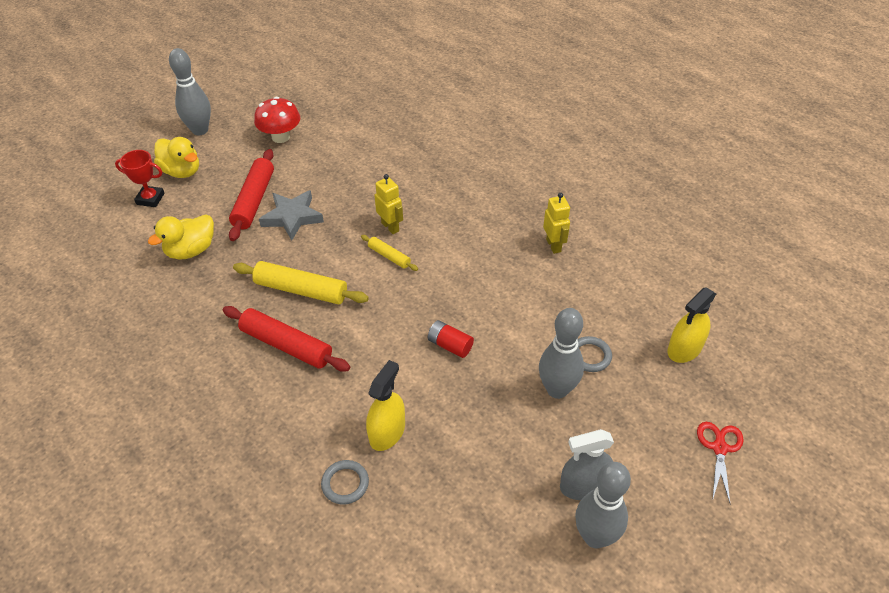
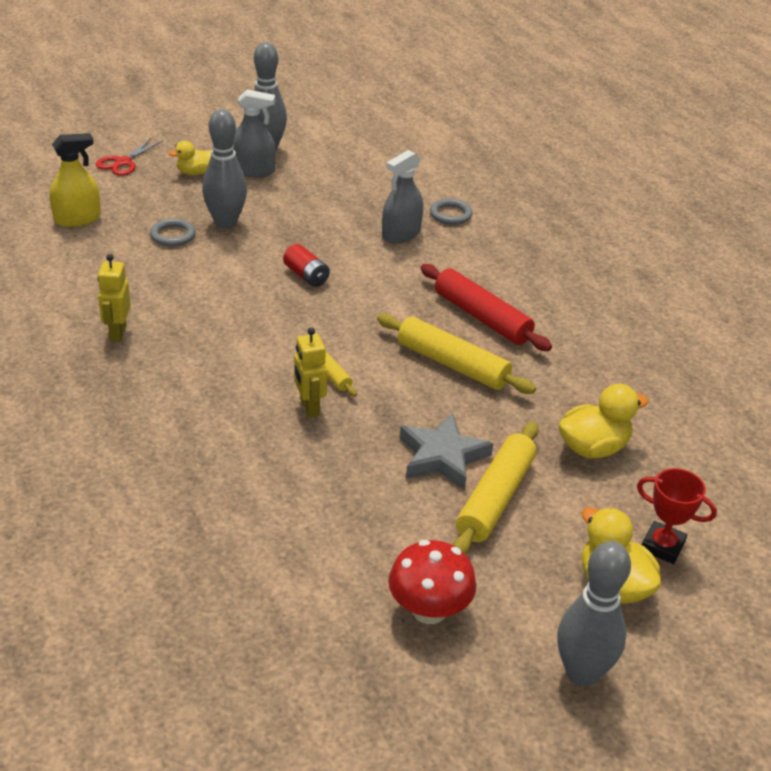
camera: 165 degrees left, 10 degrees down
(254, 200) = (495, 498): red rolling pin -> yellow rolling pin
(387, 432) = (401, 234): yellow spray bottle -> grey spray bottle
(638, 458) = (195, 172): none -> yellow duck

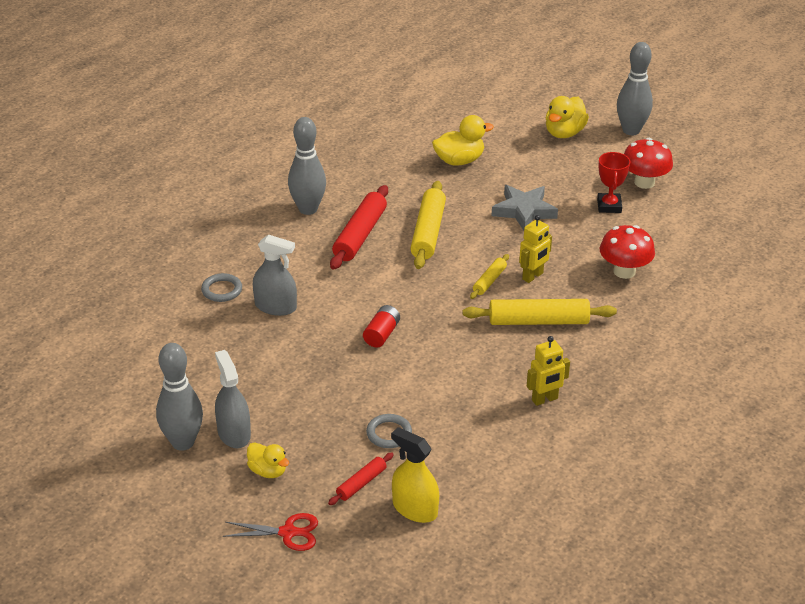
camera: 115 degrees left, 0 degrees up
(133, 205) = (361, 483): none -> red rolling pin
(225, 223) = (341, 411): grey bowling pin -> grey bowling pin (308, 209)
(254, 486) = (624, 271): none -> red mushroom
(495, 498) = (539, 183): yellow rolling pin -> yellow rolling pin (538, 321)
(593, 448) = (459, 161): yellow duck -> yellow duck turned 120 degrees clockwise
(662, 546) = (518, 124): red trophy -> red trophy (609, 206)

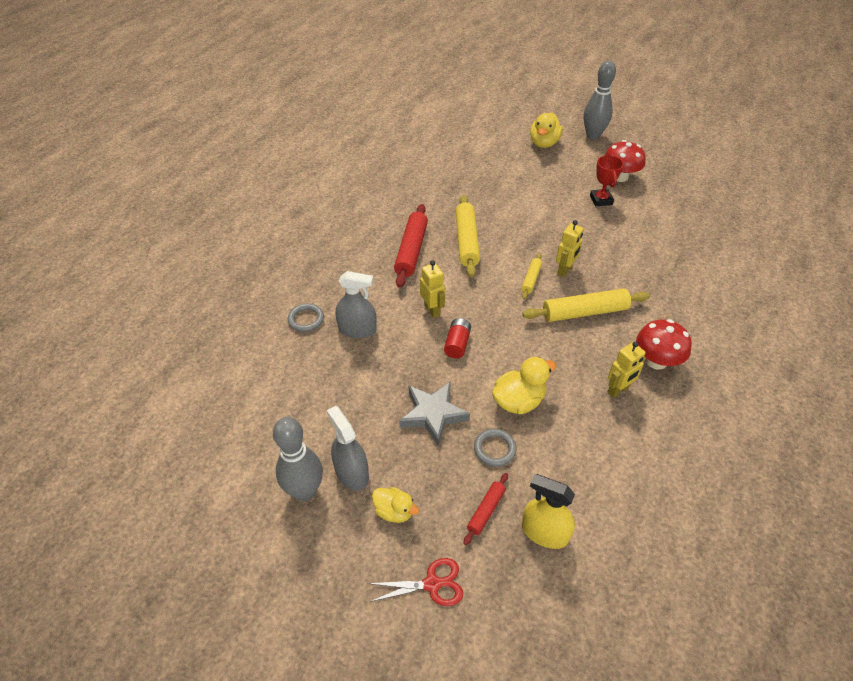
camera: 10 degrees left, 10 degrees up
(308, 209) = (361, 232): grey bowling pin -> none
(365, 298) = (432, 310): none -> yellow robot
(459, 161) = (471, 175): yellow duck -> yellow duck (518, 401)
(524, 211) = (537, 212): grey star -> grey star (433, 414)
(624, 271) = (635, 256): red mushroom -> red mushroom (656, 361)

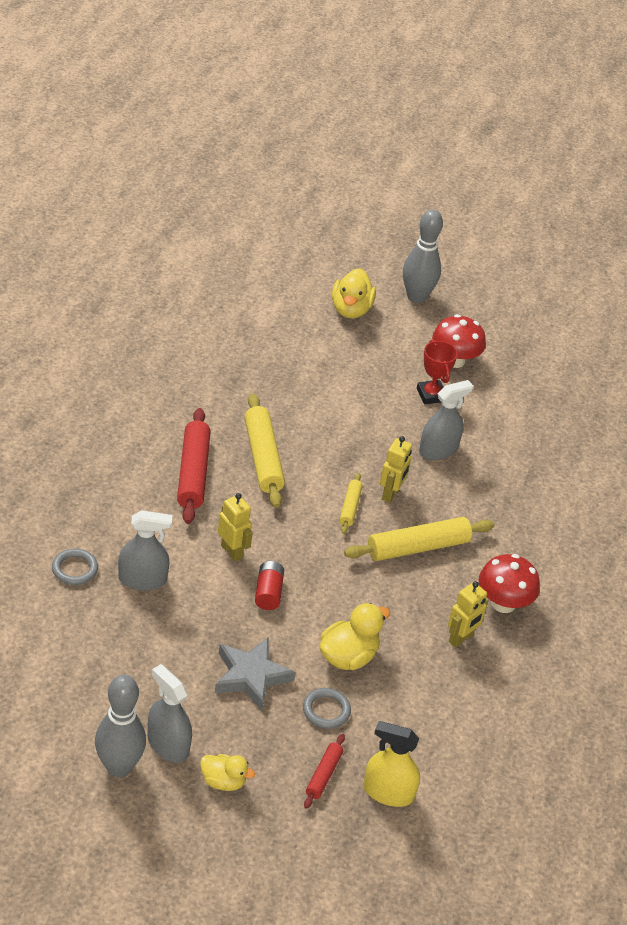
camera: 15 degrees left, 5 degrees down
(432, 584) = (275, 849): red scissors -> none
(605, 239) = (438, 450): none -> grey spray bottle

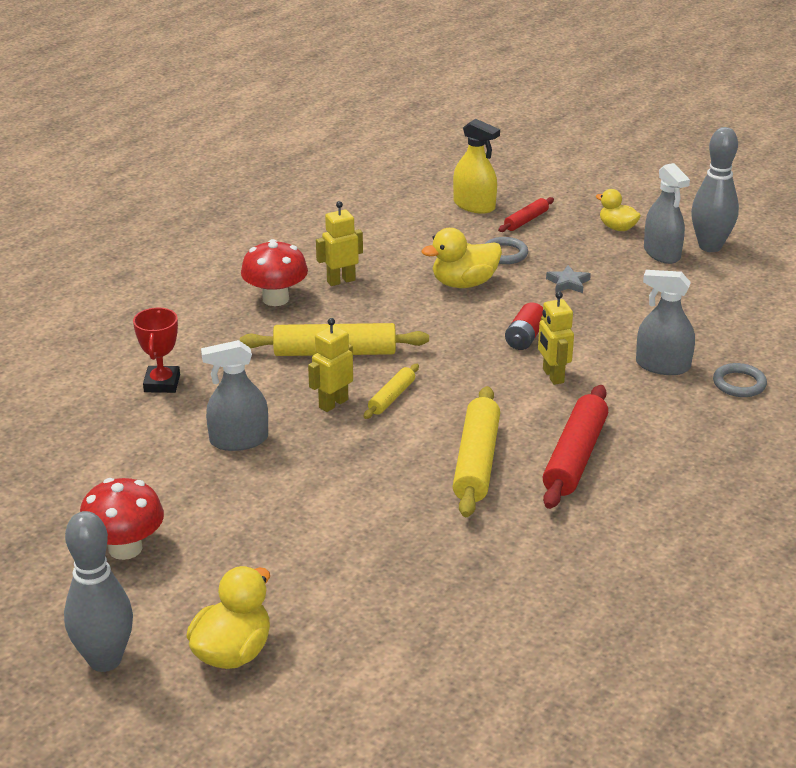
camera: 155 degrees left, 10 degrees down
(251, 676) = (568, 283): grey star -> grey star, size x0.54
(431, 395) = (197, 506): red trophy -> red trophy (162, 383)

